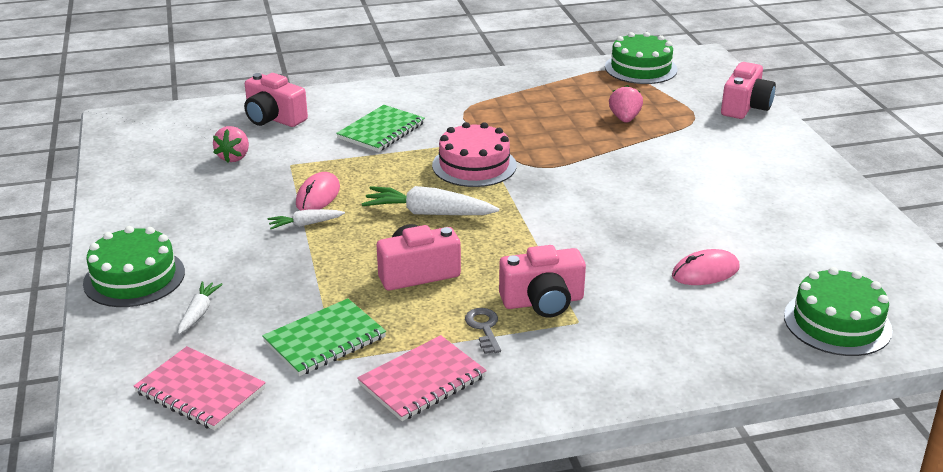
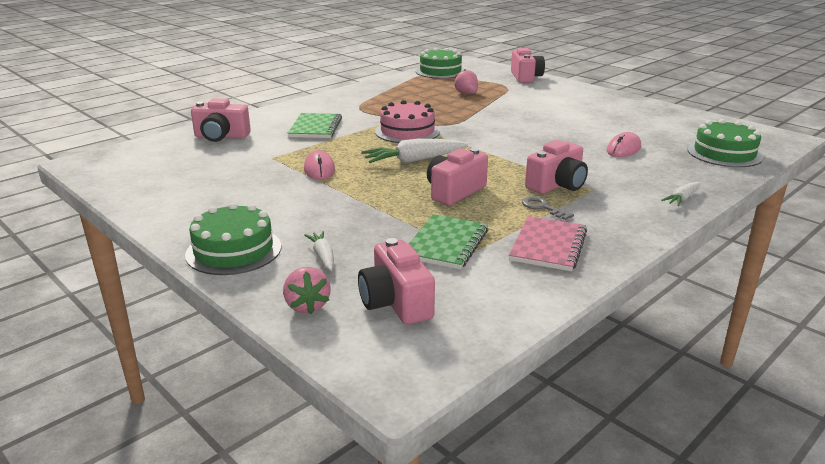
camera: 30 degrees left, 5 degrees down
(200, 391) = (396, 302): pink notebook -> pink camera
(234, 157) = (219, 163): pink strawberry -> pink strawberry (307, 306)
(305, 224) = (333, 186): white carrot -> white carrot (682, 199)

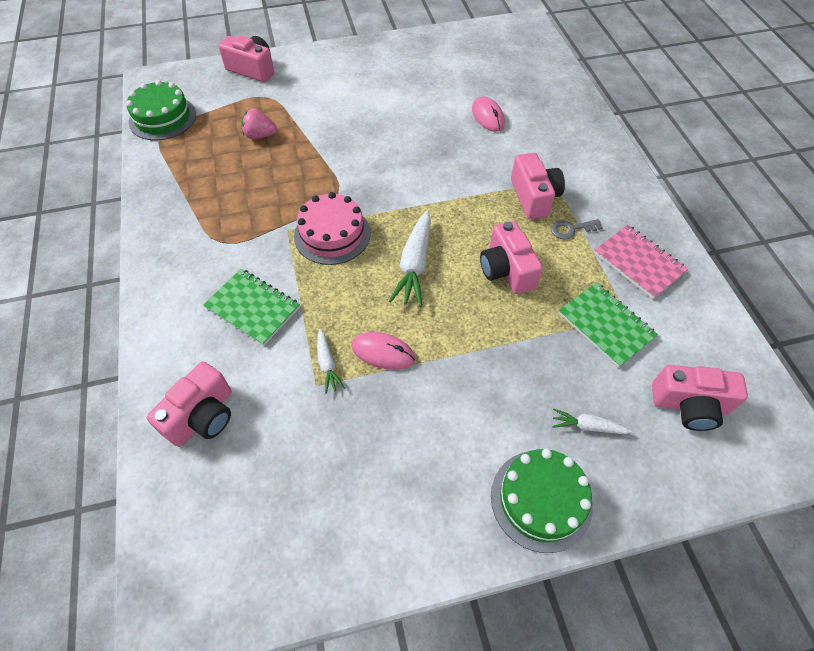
camera: 60 degrees left, 30 degrees up
(307, 306) = (672, 472): pink strawberry -> none
(682, 199) = (599, 144): white carrot -> white carrot (327, 364)
(724, 153) = (535, 71): green cake -> none

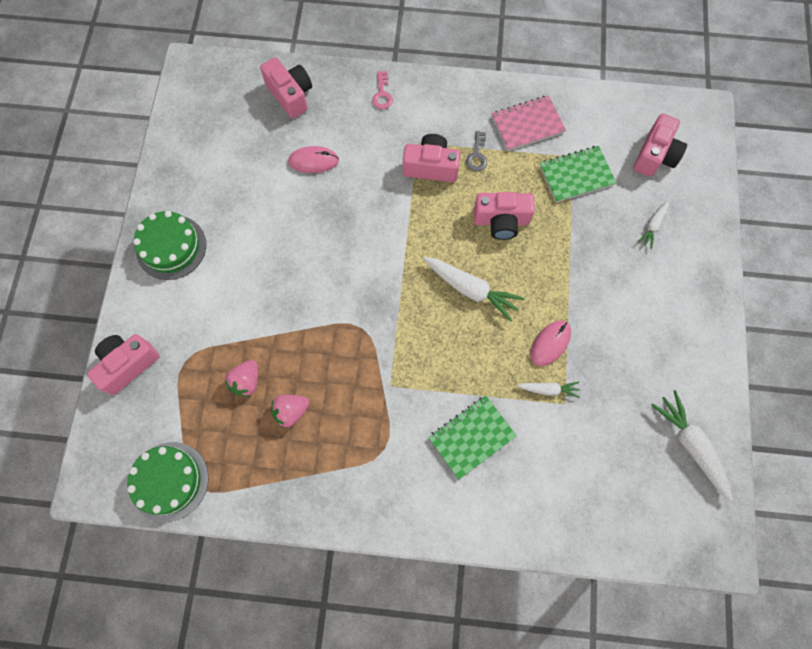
camera: 70 degrees left, 15 degrees up
(202, 416) = (567, 500): pink camera -> pink camera (290, 95)
(241, 170) = (291, 411): none -> pink strawberry
(305, 546) = (691, 445): none -> white carrot
(332, 234) = (411, 347): pink cake -> none
(541, 500) = (696, 279): green cake -> green cake (171, 247)
(589, 141) = (382, 94): none -> pink key

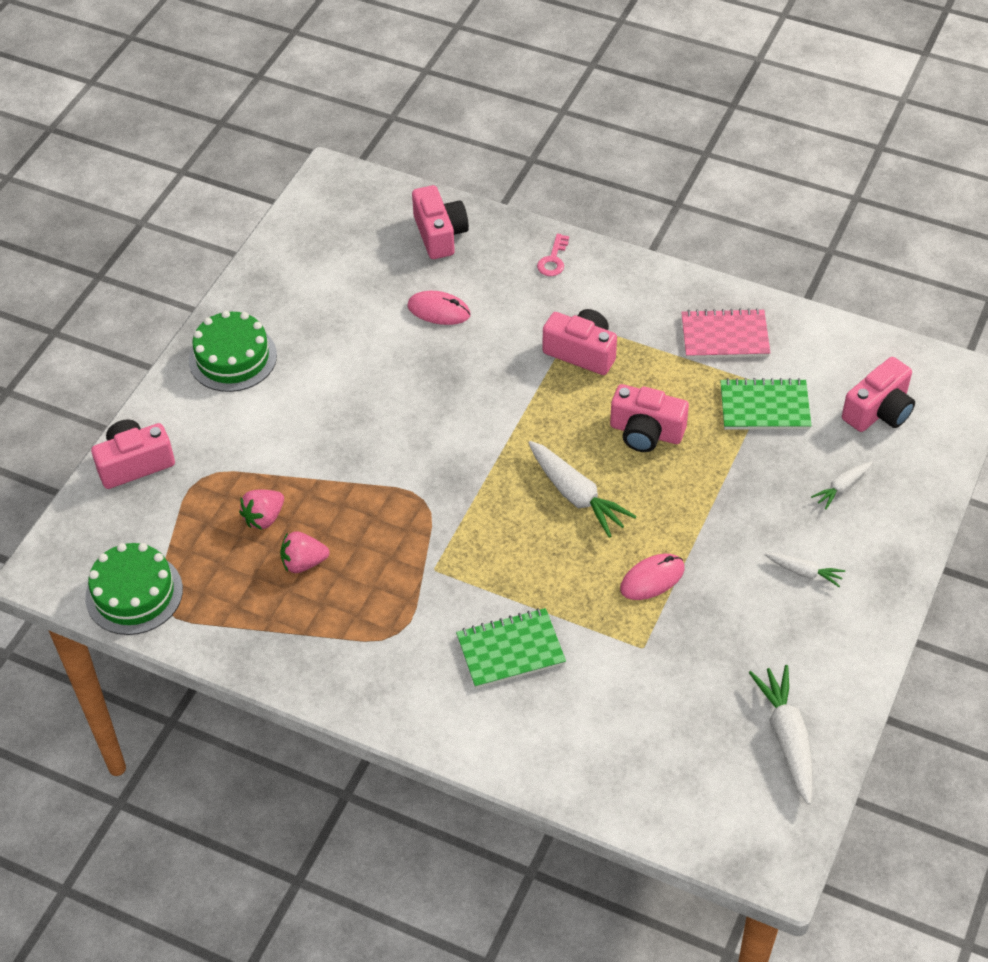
camera: 20 degrees right, 20 degrees down
(477, 155) = (645, 354): grey key -> none
(548, 389) = (628, 627): white carrot -> white carrot (804, 572)

